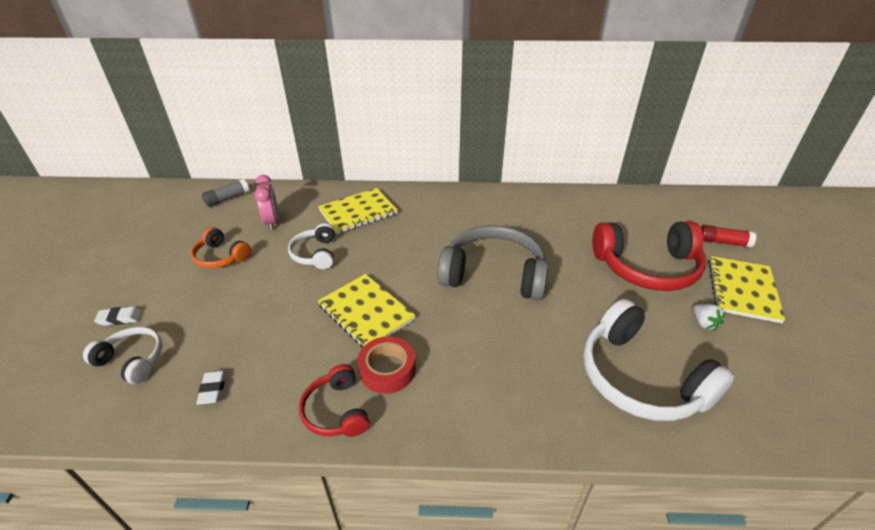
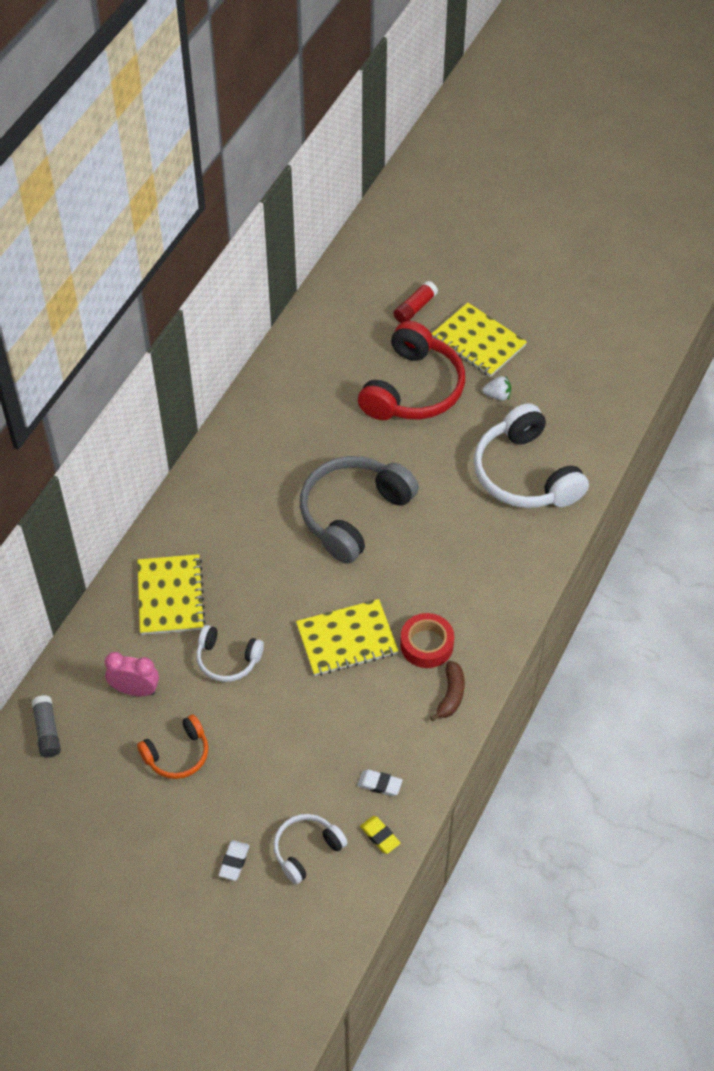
camera: 65 degrees left, 15 degrees up
(150, 410) = (380, 836): none -> yellow eraser
(336, 410) = (451, 695): red headphones -> brown banana
(640, 378) = (525, 474): white headphones -> white headphones turned 75 degrees clockwise

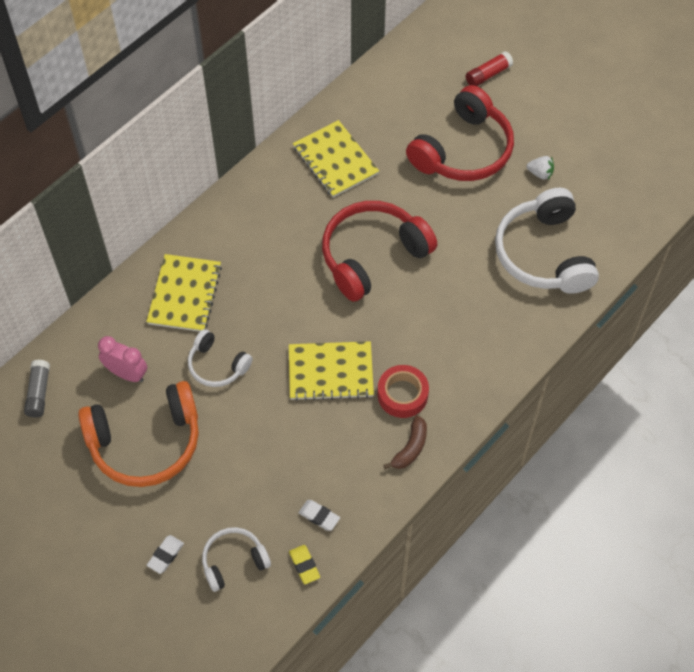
camera: 15 degrees right, 5 degrees up
(177, 754) = (146, 442): orange headphones -> orange headphones, size x1.86
(353, 514) = (372, 256): grey headphones -> red headphones
(478, 341) = (537, 118): yellow notebook -> yellow notebook (335, 160)

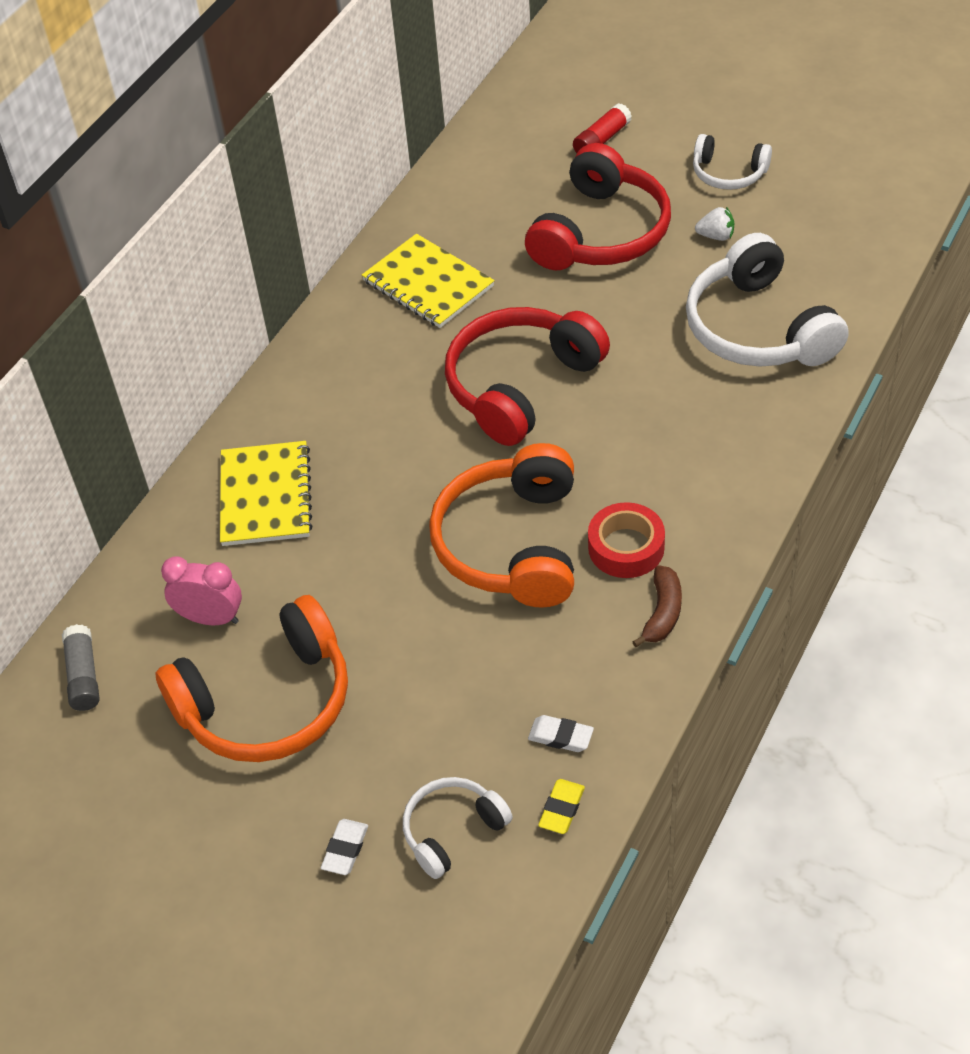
camera: 10 degrees left, 10 degrees down
(217, 365) = (342, 575): white headphones -> white headphones (728, 173)
(304, 565) = (561, 809): yellow eraser -> yellow eraser turned 60 degrees clockwise
(330, 372) = (512, 544): yellow notebook -> orange headphones

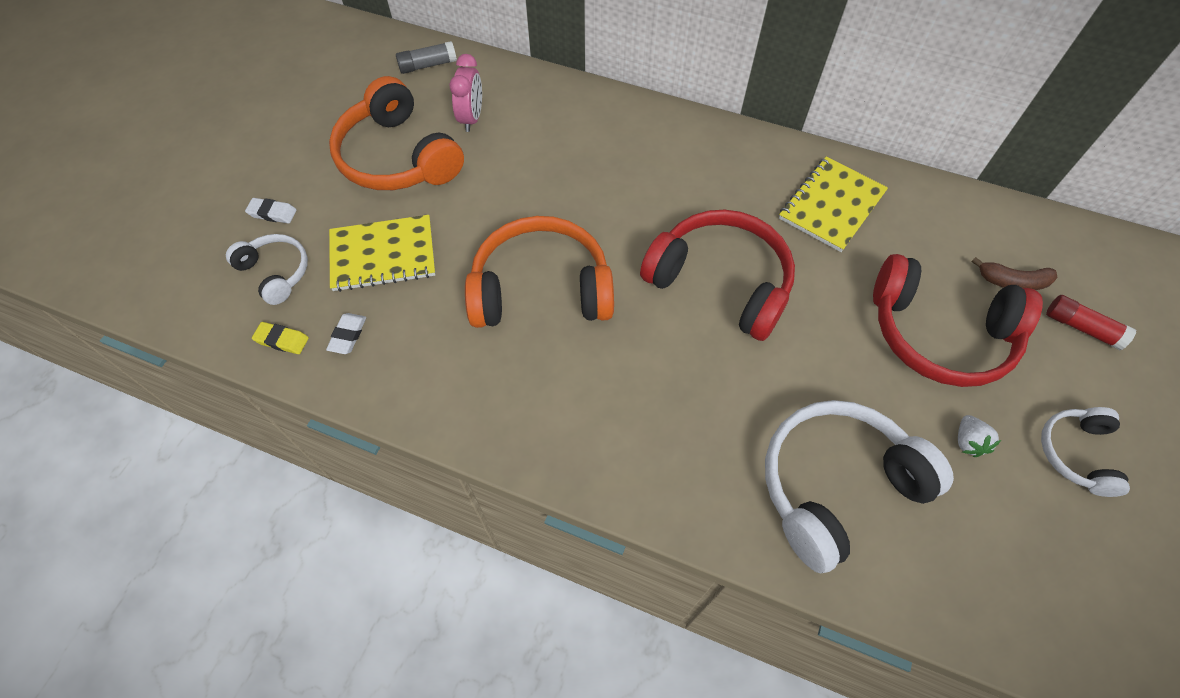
camera: 80 degrees right, 10 degrees up
(266, 496) = (583, 132): yellow notebook -> yellow notebook (383, 255)
(626, 547) = (539, 373): red tape -> none
(662, 612) = (466, 405): brown banana -> brown banana (1012, 281)

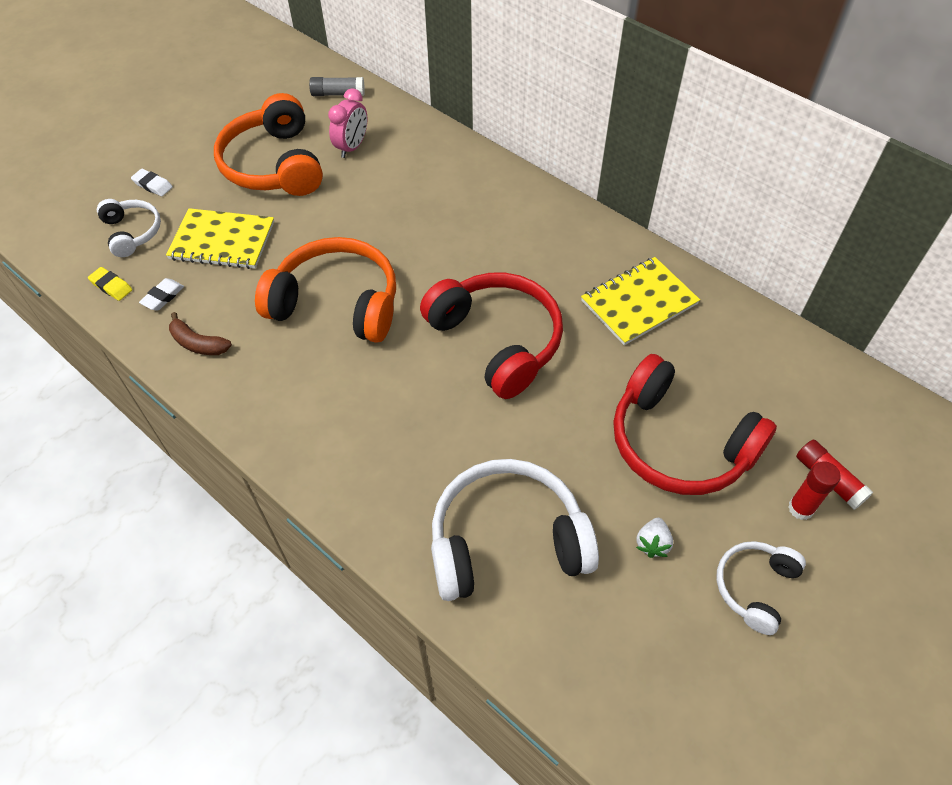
camera: 20 degrees right, 5 degrees down
(1012, 281) = (781, 418): brown banana -> brown banana (198, 343)
(1073, 363) = (800, 508): none -> red glue stick

